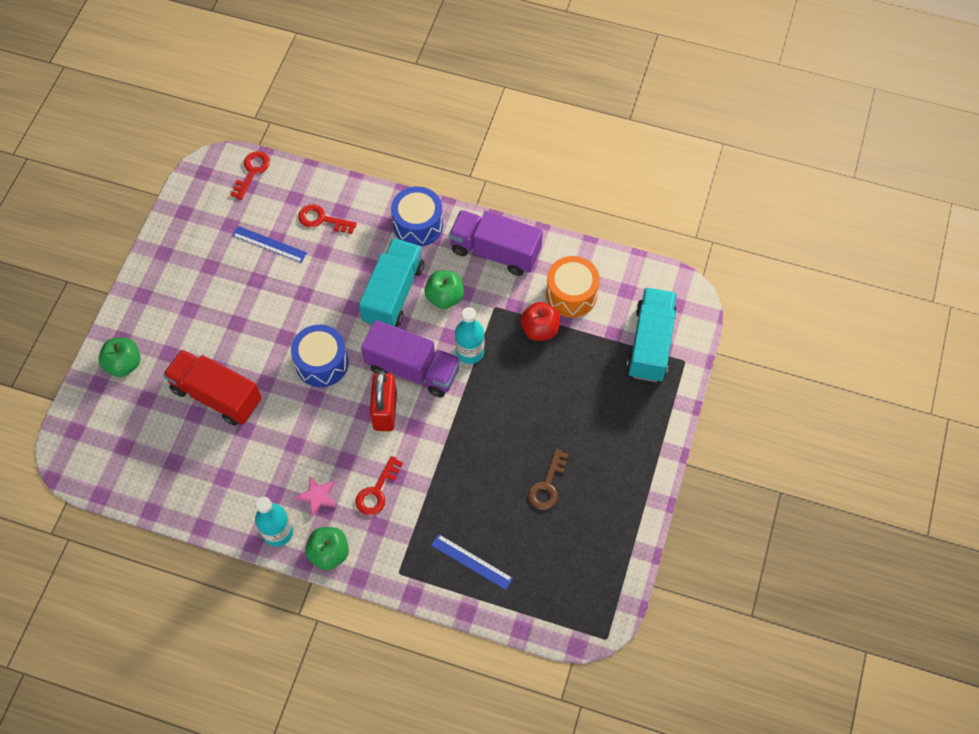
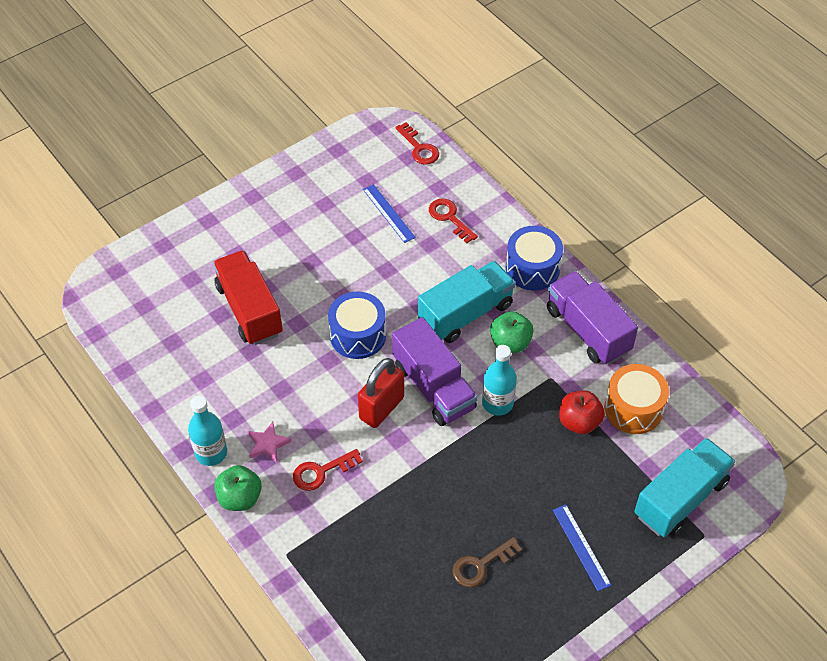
camera: 35 degrees right, 10 degrees down
(124, 364) = (196, 241): green apple -> none
(252, 172) = (419, 148): red key -> red key turned 90 degrees clockwise
(471, 561) = (358, 587): blue ruler -> blue ruler (581, 547)

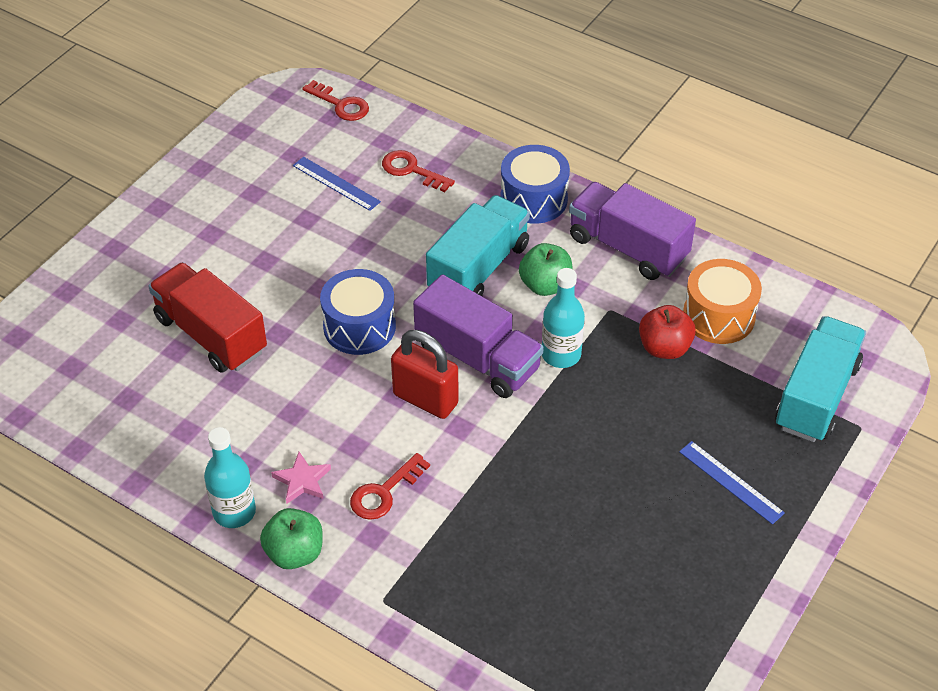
camera: 20 degrees left, 5 degrees down
(381, 408) = (425, 399): red padlock -> red padlock turned 75 degrees counterclockwise
(481, 565) = (625, 538): brown key -> none

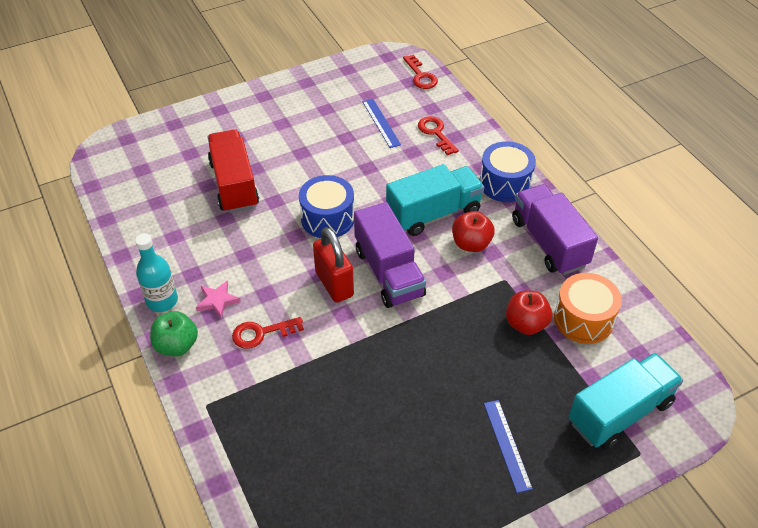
camera: 30 degrees right, 0 degrees up
(545, 285) = (471, 244): green apple -> red apple
(561, 354) = (448, 295): turquoise bottle -> none

